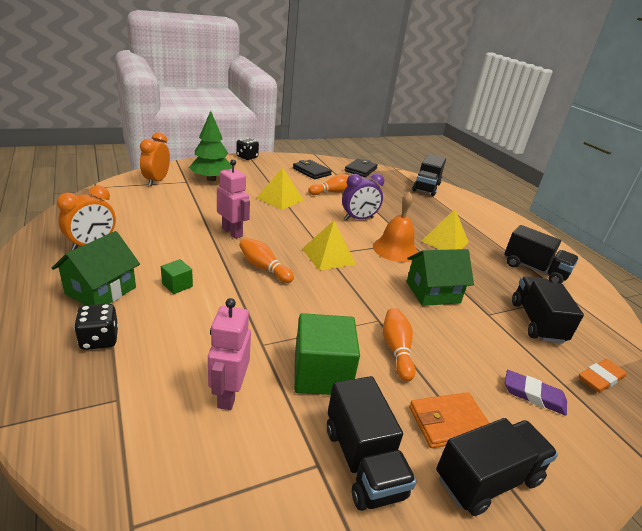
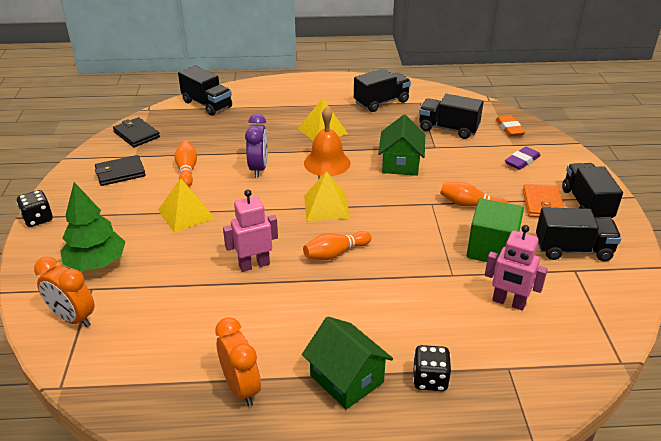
camera: 65 degrees left, 5 degrees up
(177, 285) = (351, 319): green cube -> none

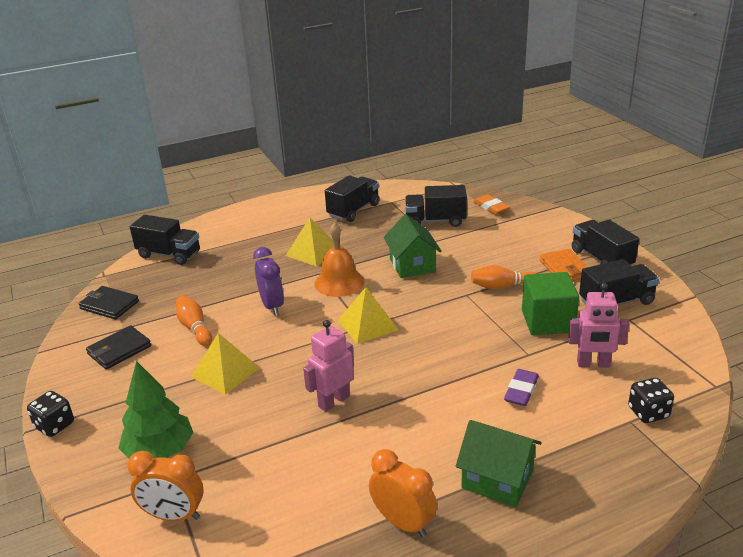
camera: 20 degrees left, 5 degrees down
(335, 253) = (407, 367): orange bowling pin -> none
(430, 379) = (571, 454): black dice -> black dice (648, 413)
(522, 161) = (521, 234): purple eraser -> purple eraser (521, 391)

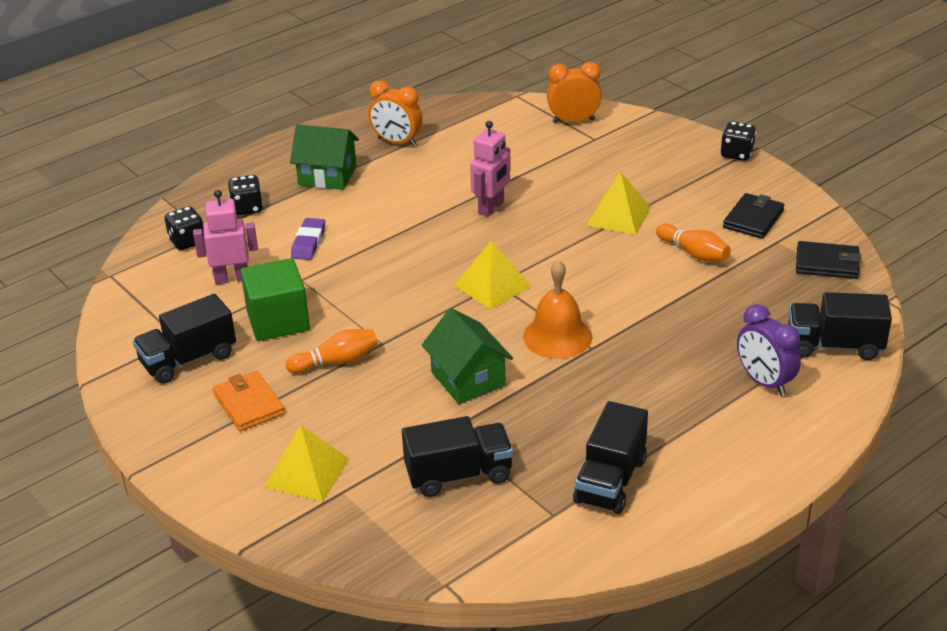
camera: 165 degrees right, 5 degrees up
(160, 451) = (622, 152): green tree -> none
(272, 306) = (623, 292): purple clock -> purple clock (764, 382)
(313, 252) = (625, 381): yellow pyramid -> yellow pyramid (307, 473)
(491, 207) = (367, 525): orange eraser -> none
(590, 446) = (247, 208): none -> black dice
(601, 259) = (192, 430): black truck -> none

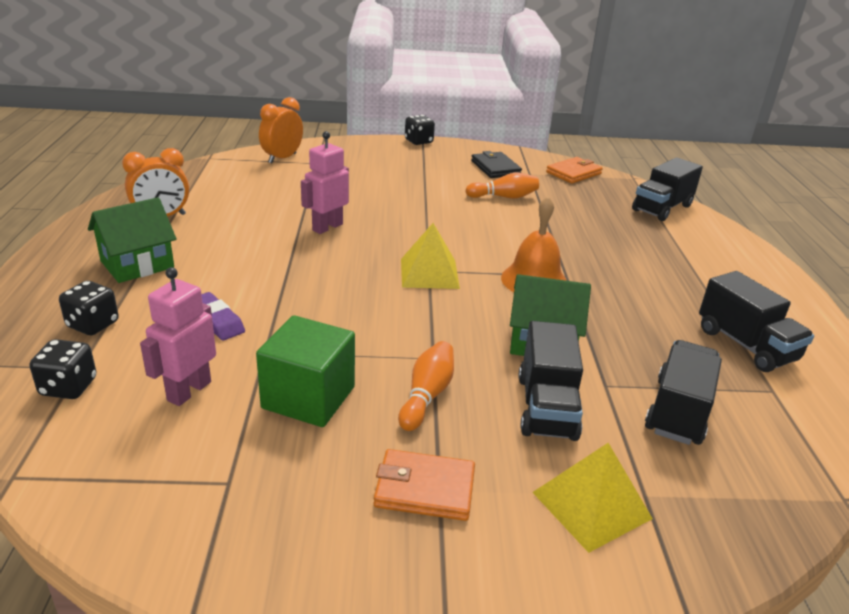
camera: 55 degrees left, 5 degrees down
(188, 359) = (281, 495): black truck -> black truck (546, 407)
(491, 207) = (327, 227): pink robot -> pink robot turned 120 degrees counterclockwise
(618, 216) = (421, 197): yellow pyramid -> none
(764, 382) = (678, 242): purple clock -> none
(827, 263) = (573, 173): black wallet -> orange wallet

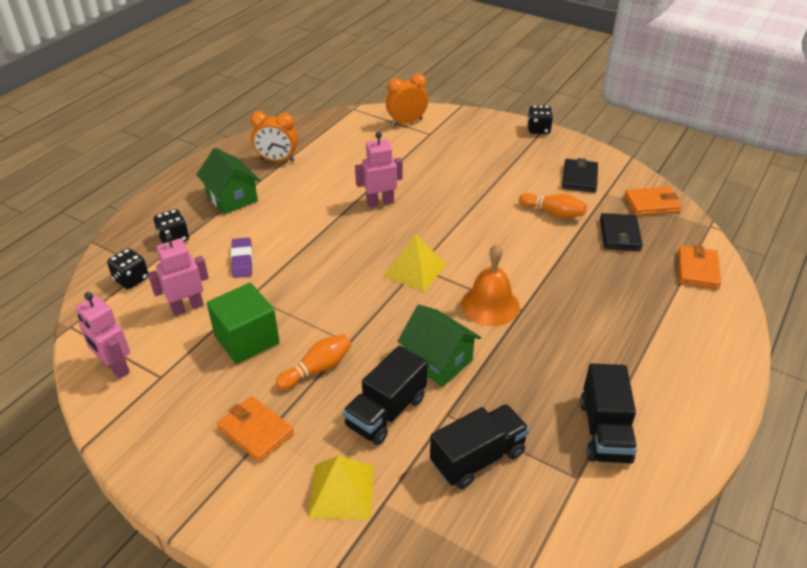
camera: 35 degrees right, 10 degrees up
(137, 264) = (232, 198): green house -> green house turned 60 degrees clockwise
(144, 499) = (115, 367): none -> pink robot
(576, 199) = (620, 234): none -> black wallet
(662, 208) = (697, 269): black truck -> orange wallet

